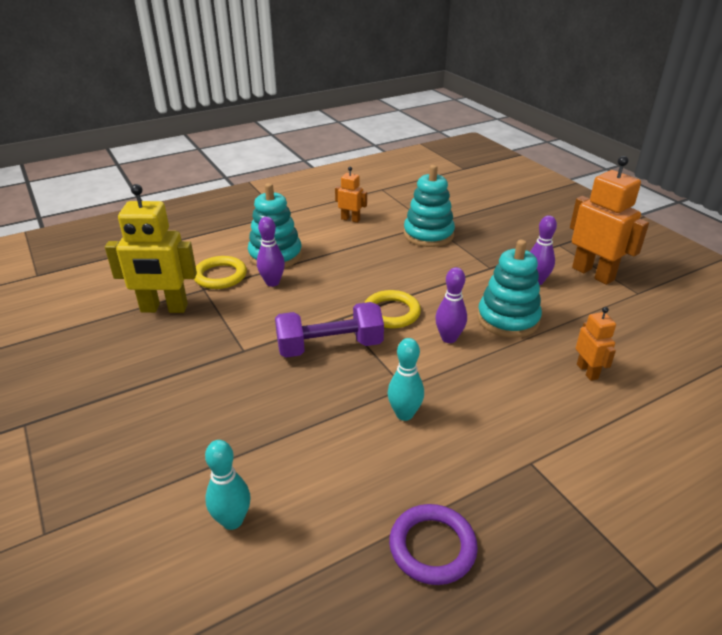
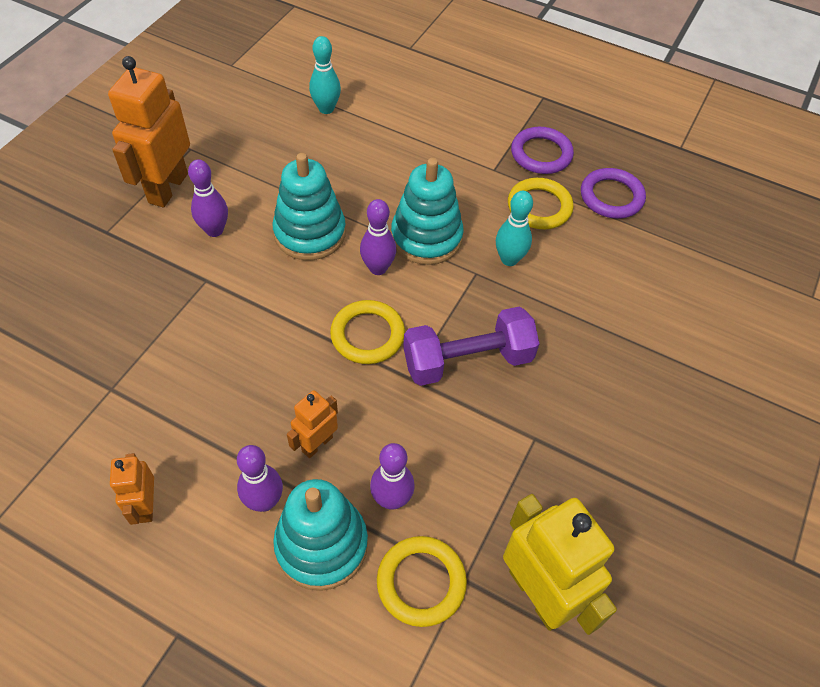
camera: 125 degrees left, 20 degrees up
(232, 520) = (701, 313): turquoise bowling pin -> turquoise bowling pin (326, 109)
(317, 247) = (264, 501): none -> purple bowling pin
(330, 347) = (467, 360): purple dumbbell -> purple dumbbell turned 60 degrees counterclockwise
(428, 235) = (148, 377): turquoise stacking toy -> turquoise stacking toy (426, 237)
(455, 470) = (539, 207): none -> yellow ring
(538, 519) = (541, 154): none -> purple ring
(587, 371) = (356, 160): orange robot -> orange robot (317, 444)

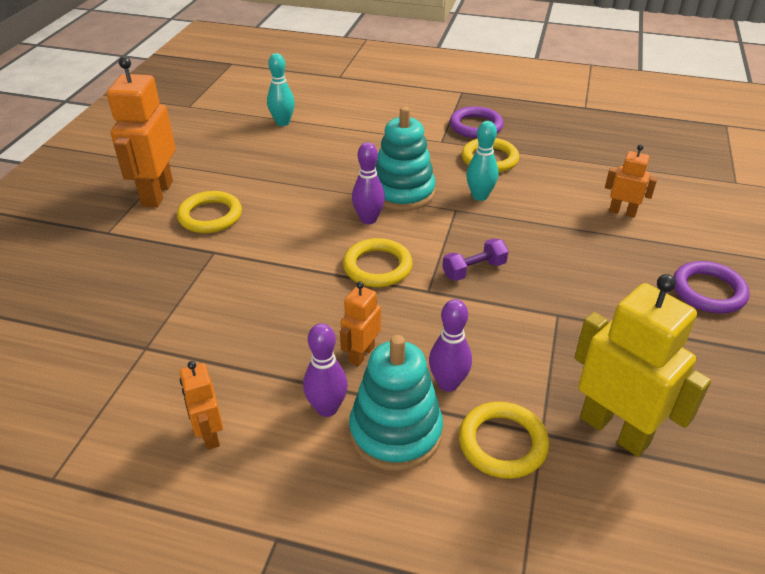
camera: 10 degrees left, 15 degrees down
(214, 230) = (210, 216): purple bowling pin -> yellow ring
(310, 233) = (298, 205): turquoise stacking toy -> none
(467, 360) = (474, 270): purple dumbbell -> purple dumbbell, size x0.55
(611, 197) = (545, 144): purple ring -> purple ring (708, 291)
(661, 314) = (622, 212): none -> orange robot

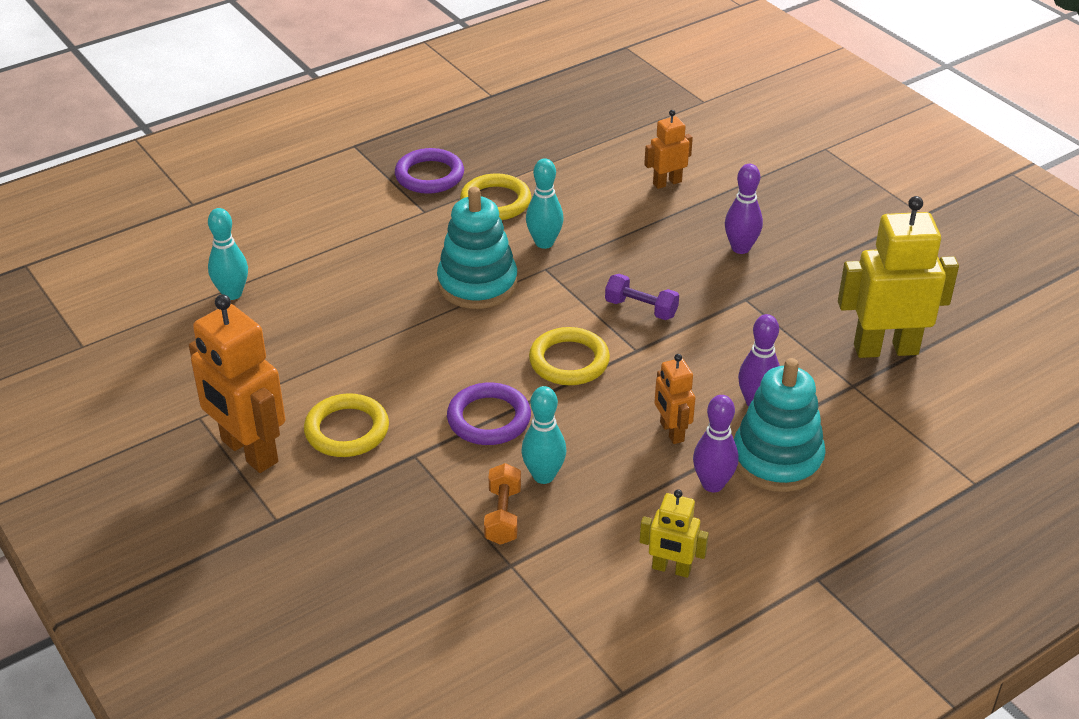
camera: 50 degrees left, 0 degrees up
(191, 318) = (503, 515): none -> orange dumbbell
(209, 435) = (671, 569): orange robot -> yellow robot
(249, 316) = (543, 476): none -> turquoise bowling pin
(368, 219) = (492, 328): purple bowling pin -> purple bowling pin (740, 248)
(474, 270) = (641, 308): purple dumbbell -> purple dumbbell turned 75 degrees counterclockwise
(502, 443) = (843, 410): yellow ring -> none
(708, 291) = (806, 209): purple ring -> purple ring (489, 418)

